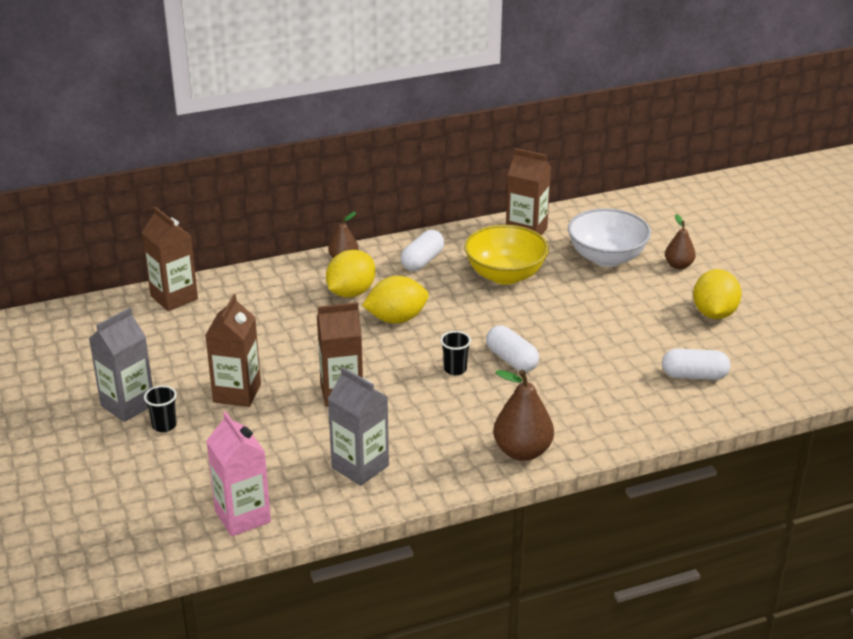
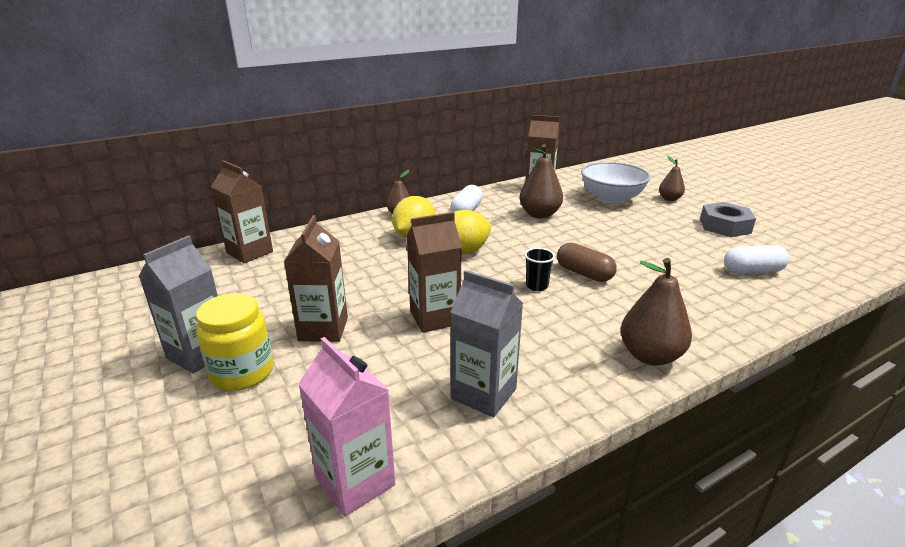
camera: 10 degrees left, 5 degrees down
(164, 425) = (242, 372): black cup -> yellow jar
(505, 275) = (539, 214): yellow bowl -> brown pear
(511, 360) = (584, 273): white capsule -> brown capsule
(714, 313) = (725, 226): yellow lemon -> grey nut

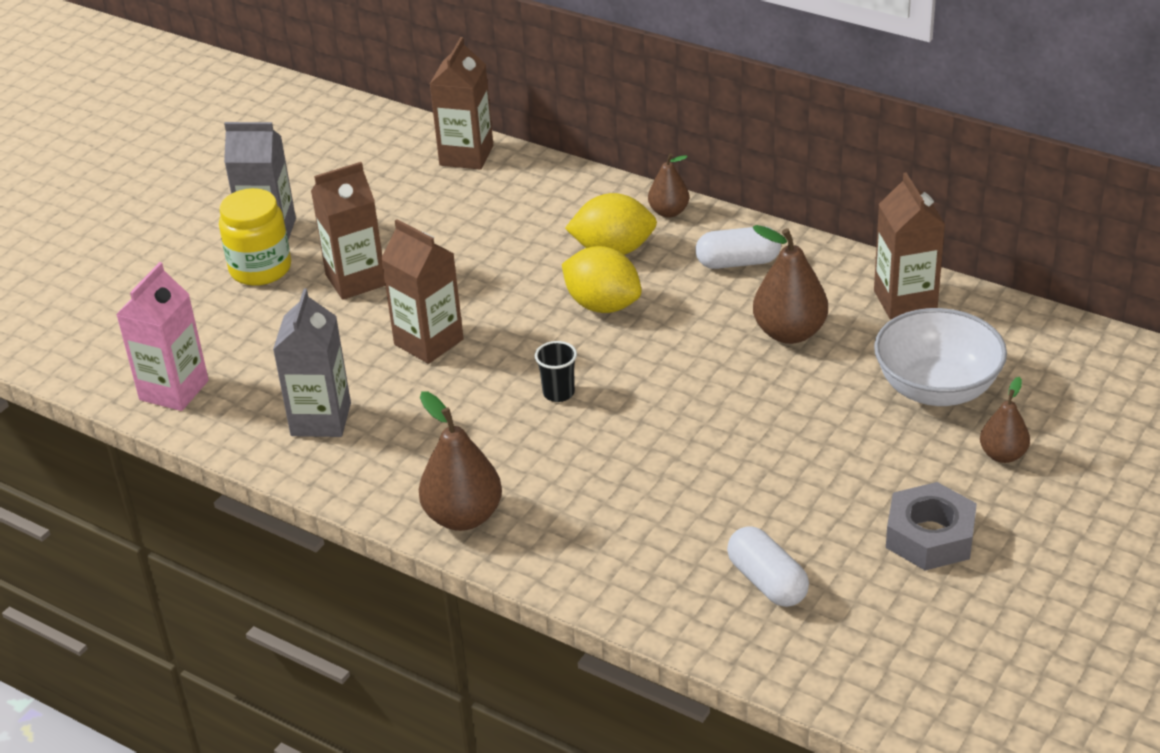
camera: 65 degrees right, 10 degrees up
(584, 273) = (624, 423): brown capsule -> none

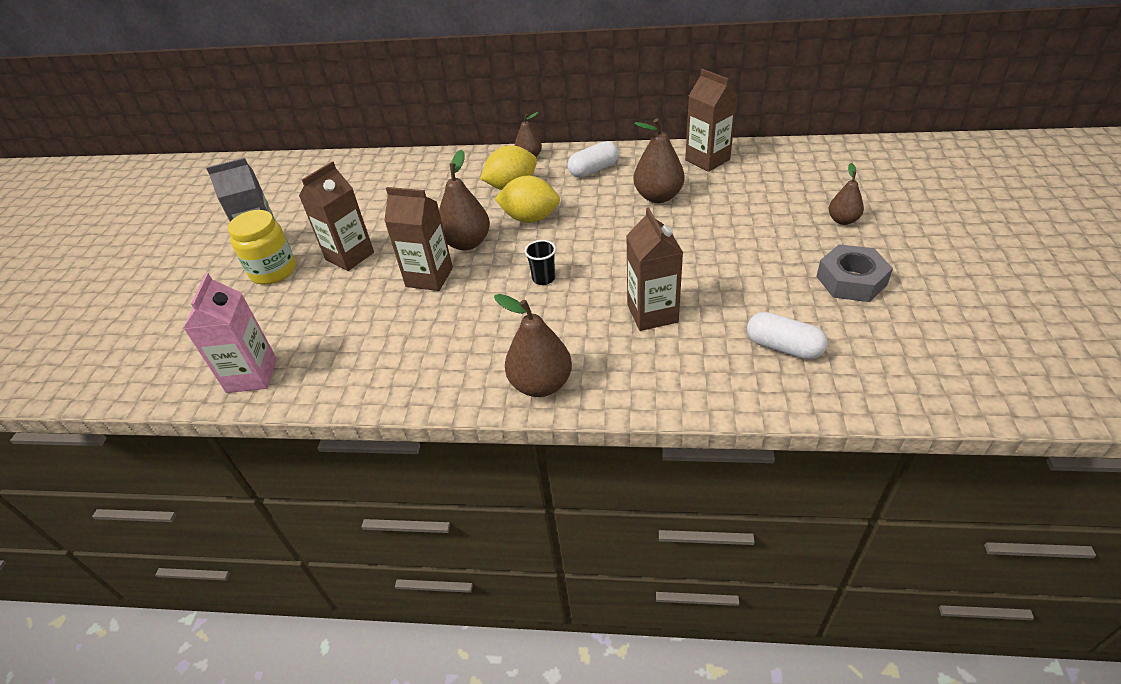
camera: 25 degrees left, 5 degrees up
(321, 419) = (384, 355): grey carton -> none
(466, 155) = (377, 164): brown carton -> brown carton (652, 313)
(502, 312) = (467, 243): none -> brown pear
(936, 388) = (770, 198): white bowl -> none

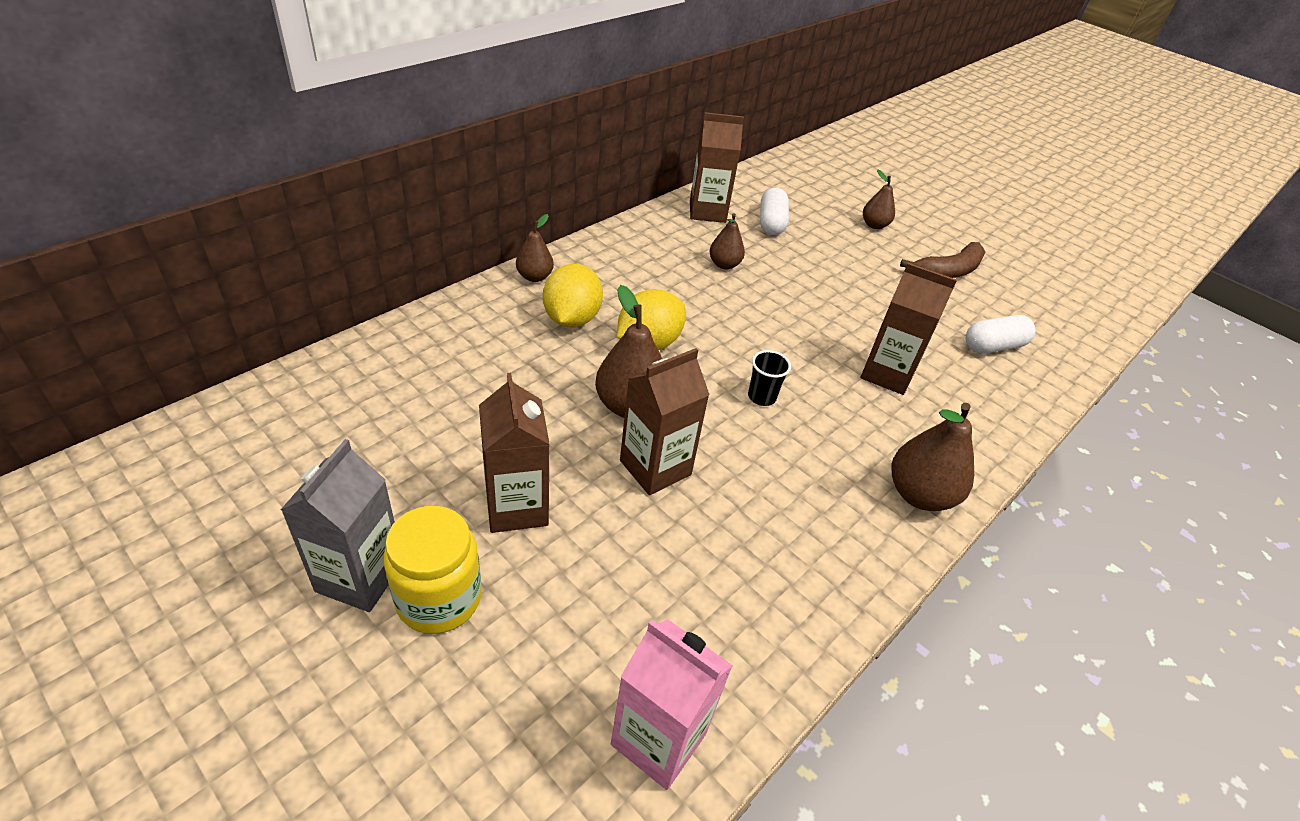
camera: 60 degrees left, 0 degrees up
(593, 170) = (625, 263): white capsule -> white capsule (771, 223)
(658, 196) = (724, 264): brown pear -> brown pear, size x0.60
(851, 280) = (948, 271): grey nut -> brown banana

